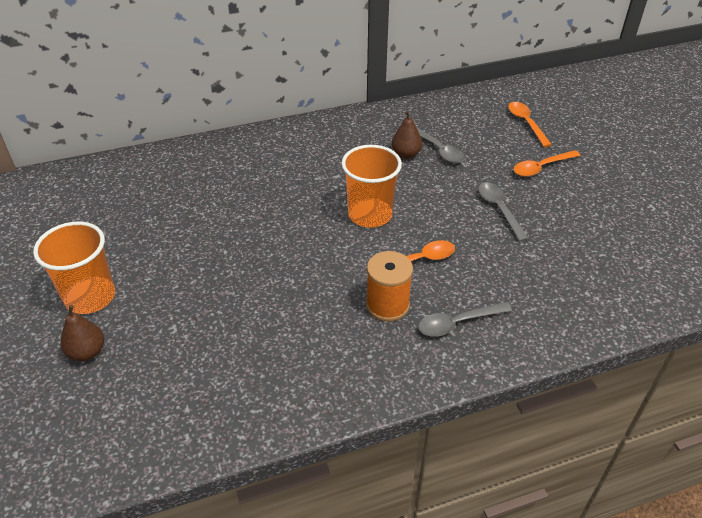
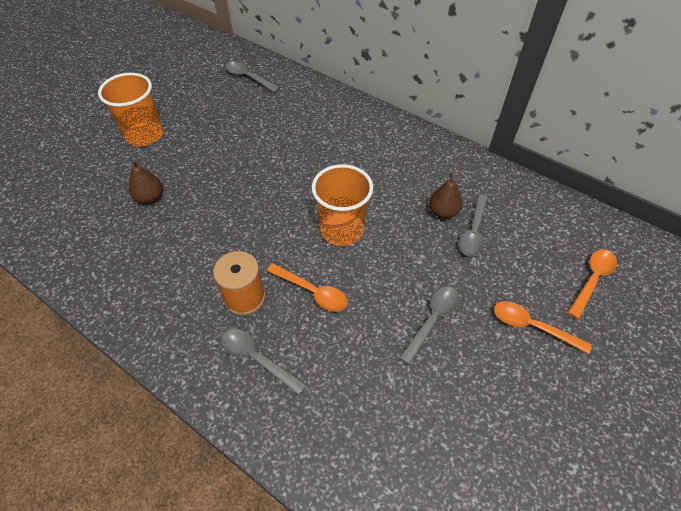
camera: 55 degrees right, 10 degrees up
(87, 352) = (98, 163): brown pear -> brown pear (150, 198)
(104, 186) = (248, 77): none -> grey spoon

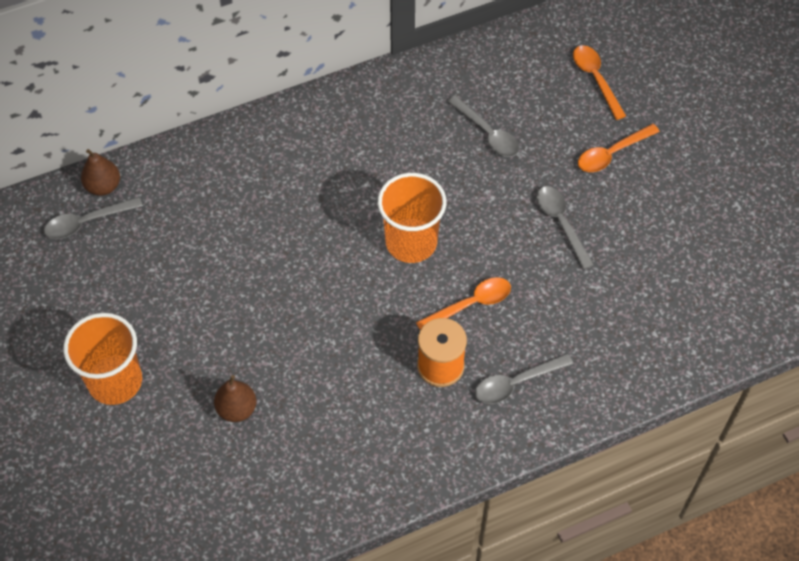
camera: 60 degrees left, 5 degrees up
(443, 212) = (447, 143): brown pear -> brown pear (103, 186)

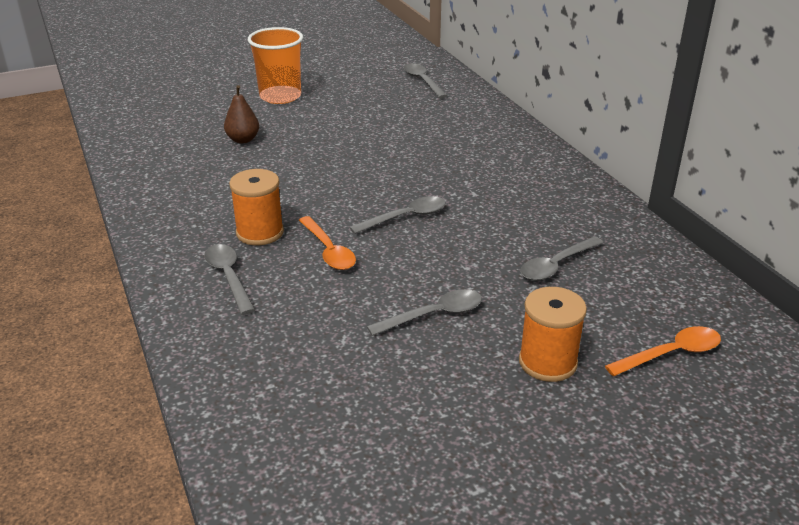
camera: 90 degrees right, 25 degrees down
(103, 186) = (457, 85): brown pear -> none
(411, 242) = (405, 217): orange cup -> grey spoon
(612, 153) = (547, 362): orange spoon -> orange spool

